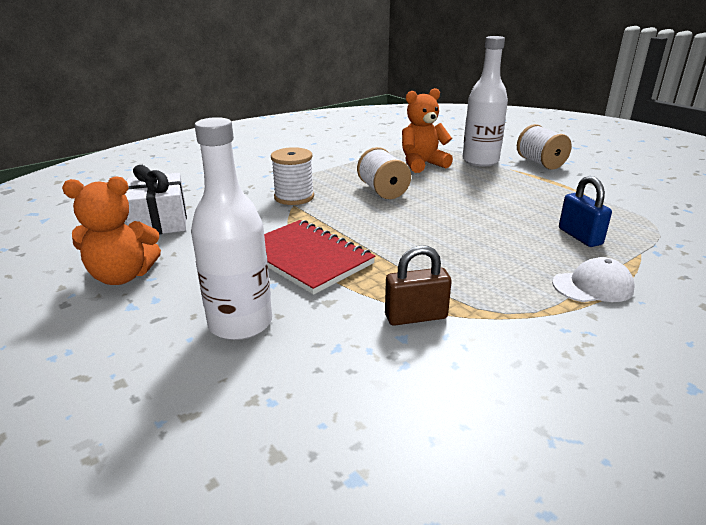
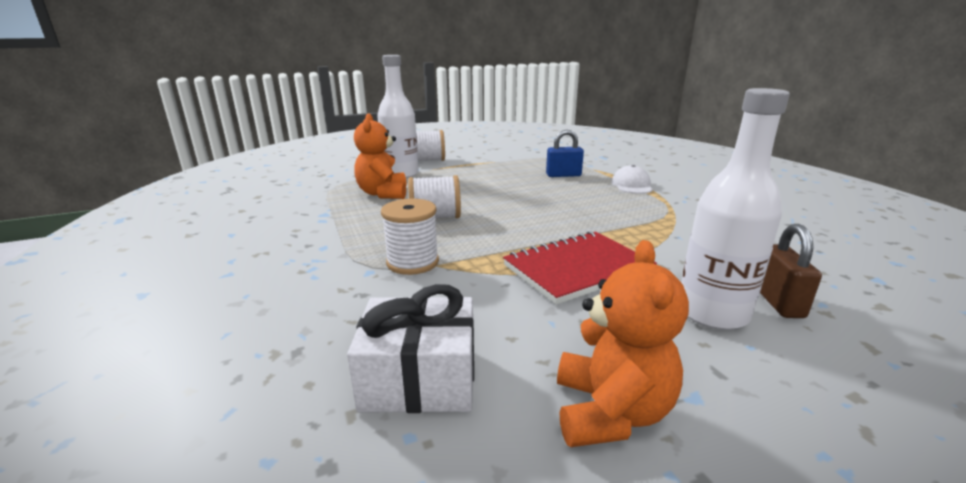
camera: 75 degrees left, 5 degrees down
(416, 317) = (680, 237): brown padlock -> brown padlock (778, 302)

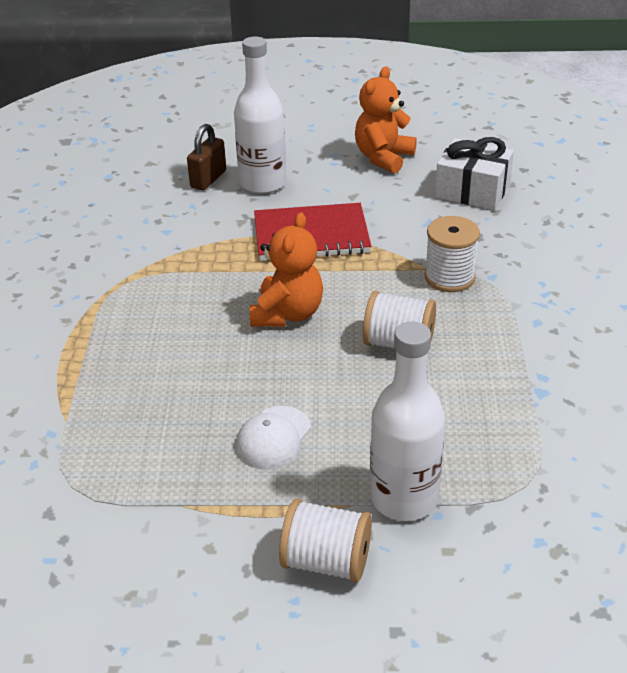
camera: 155 degrees left, 15 degrees up
(383, 194) = (451, 428): orange teddy bear -> orange teddy bear (287, 314)
(563, 175) = (137, 407): blue padlock -> none
(632, 185) = (82, 347): white cap -> white cap (273, 438)

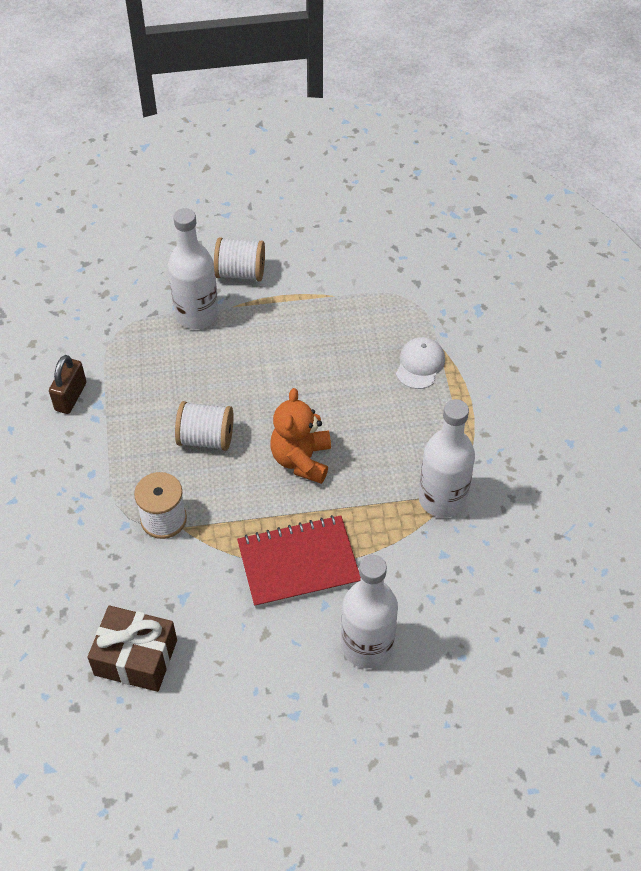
camera: 170 degrees right, 15 degrees up
(145, 269) = (442, 499): none -> white bottle
(208, 179) = (429, 646): brown padlock -> brown padlock (71, 397)
(273, 438) = (288, 346): white cap -> white cap (420, 364)
(383, 158) = (237, 712): orange teddy bear -> none
(472, 190) = (136, 657): white gift -> brown gift

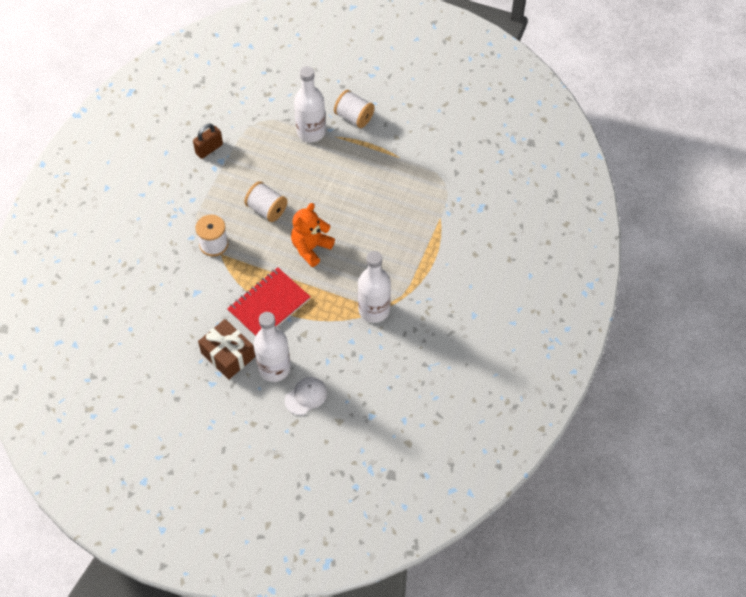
camera: 30 degrees right, 5 degrees up
(136, 657) = (152, 311): brown gift -> brown gift (228, 355)
(298, 563) = (269, 305): red notebook -> red notebook turned 60 degrees counterclockwise
(420, 364) = (419, 225): white cap -> white cap (306, 396)

